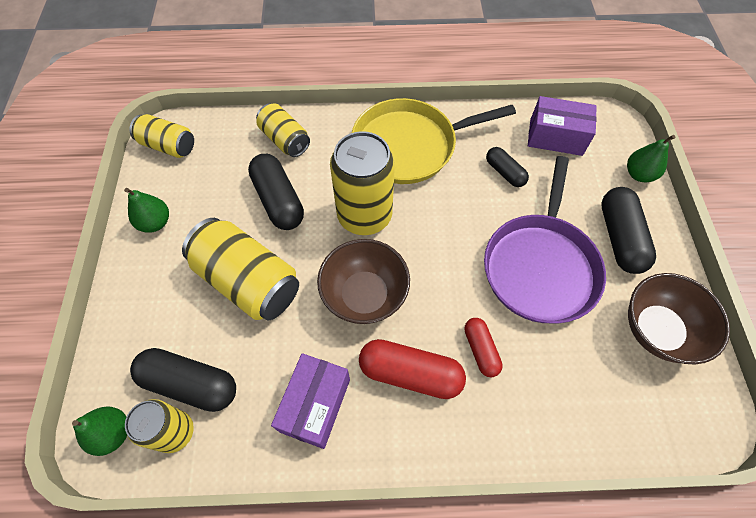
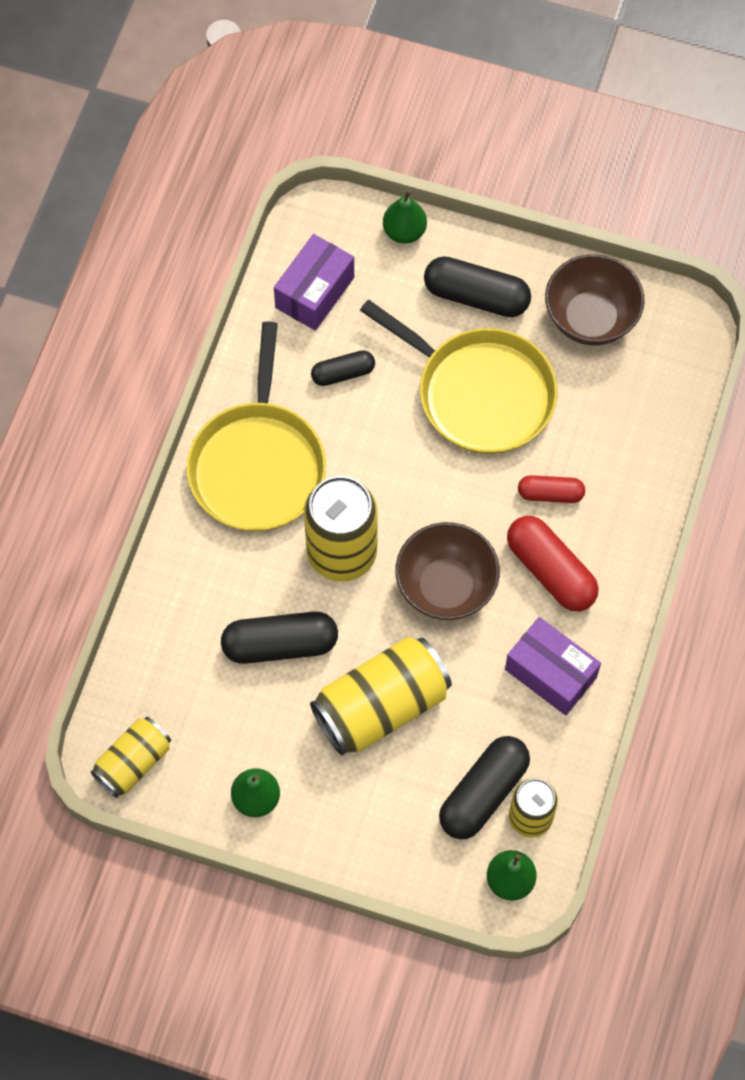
camera: 70 degrees left, 5 degrees up
(285, 140) = (185, 612): yellow can -> none
(410, 373) = (550, 571): red capsule -> red capsule turned 75 degrees counterclockwise
(540, 266) = (479, 393): purple pan -> yellow pan

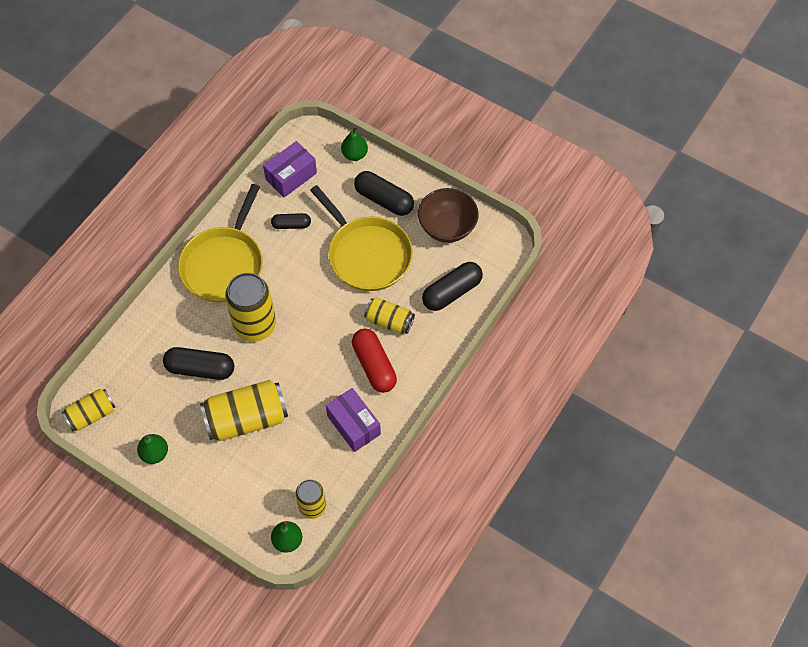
camera: 15 degrees right, 5 degrees down
(446, 586) = (309, 359): brown bowl -> none
(483, 793) = (289, 485): black capsule -> black capsule (452, 292)
(550, 494) = (389, 321): red capsule -> yellow can

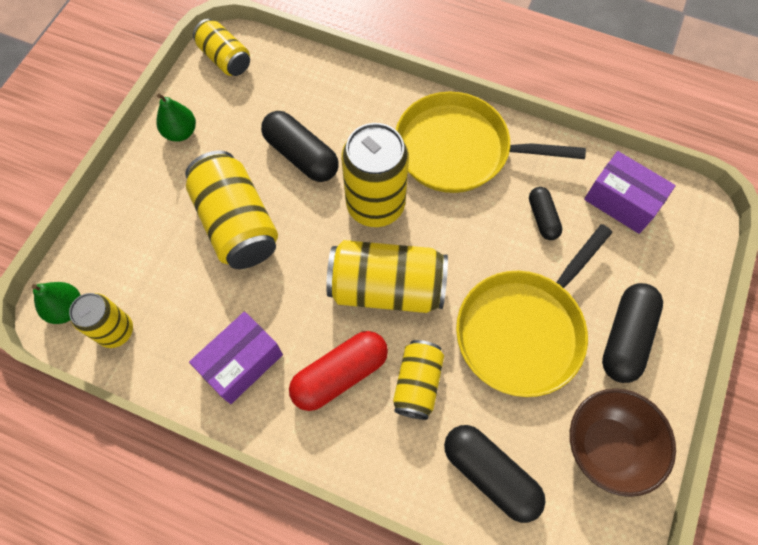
camera: 80 degrees right, 5 degrees up
(200, 369) = (301, 155): black capsule -> black capsule turned 45 degrees counterclockwise
(320, 328) = (386, 288): none -> yellow can
(354, 154) = (690, 280): green pear -> none

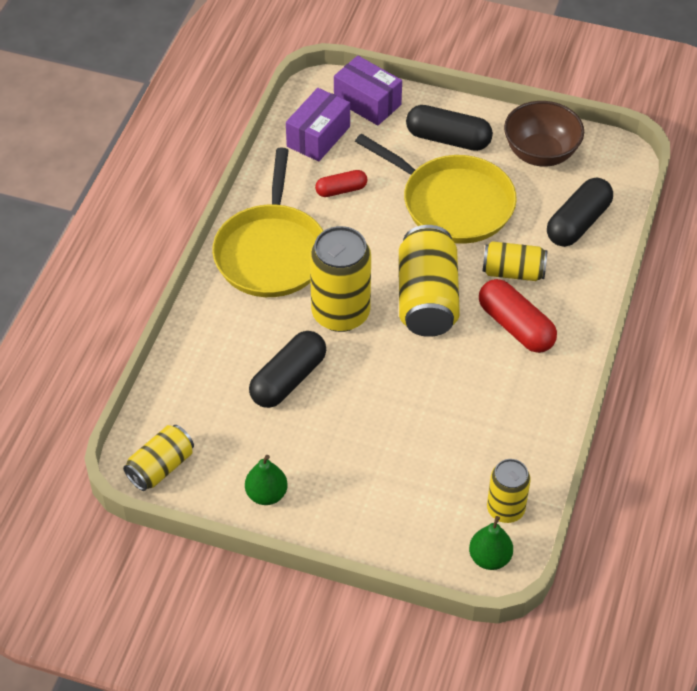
camera: 95 degrees left, 15 degrees down
(237, 223) = (374, 424): yellow can -> none
(242, 363) = (519, 400): purple box -> purple box (367, 102)
(542, 218) = (341, 190): black capsule -> red capsule

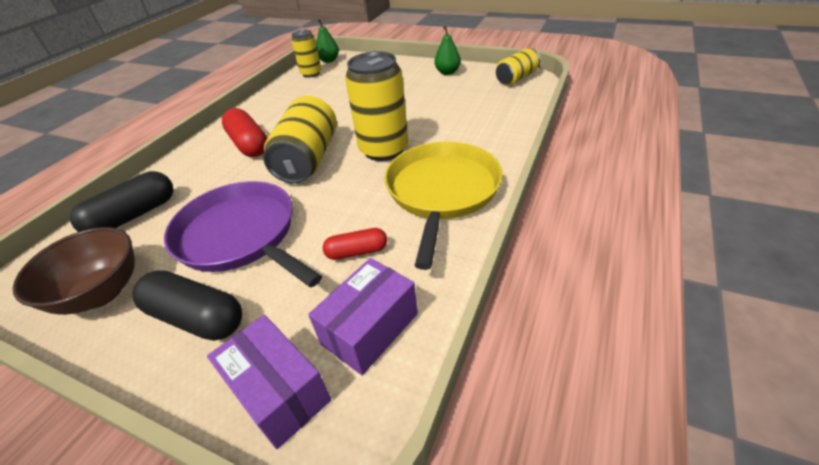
camera: 170 degrees left, 10 degrees down
(288, 379) = (431, 115): black capsule -> none
(452, 203) = (241, 236): yellow pan -> purple pan
(513, 272) = (224, 177): yellow can -> none

